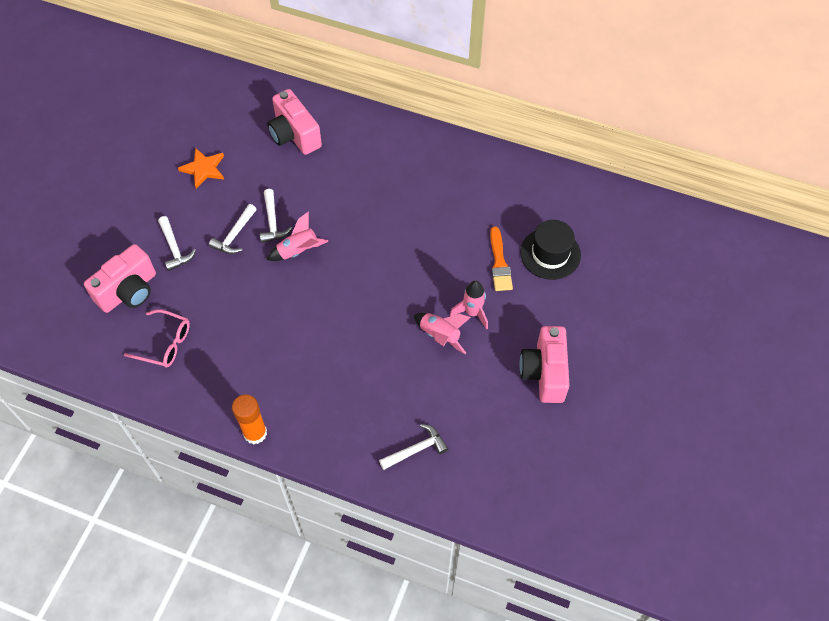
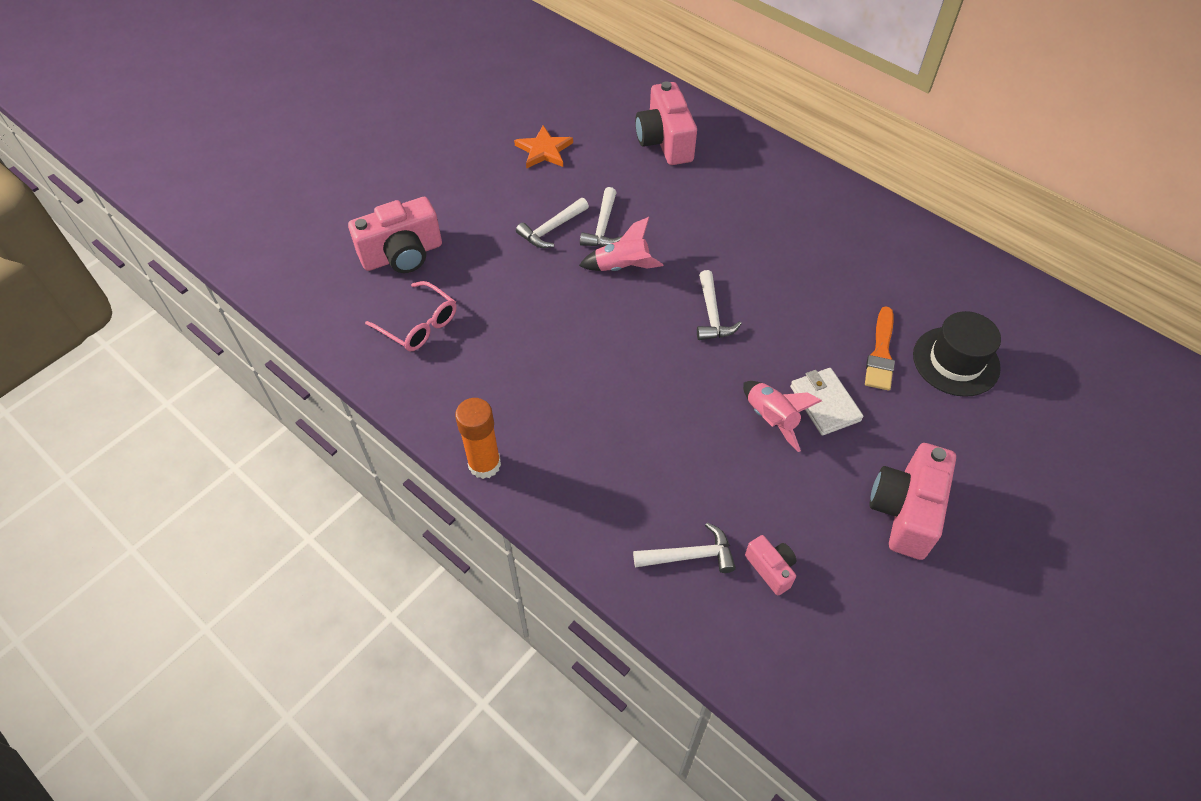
camera: 20 degrees right, 5 degrees down
(174, 248) = (475, 224): white hammer -> white hammer (712, 314)
(470, 440) = (771, 569): none -> pink camera
(472, 312) = (825, 403): pink rocket -> white wallet

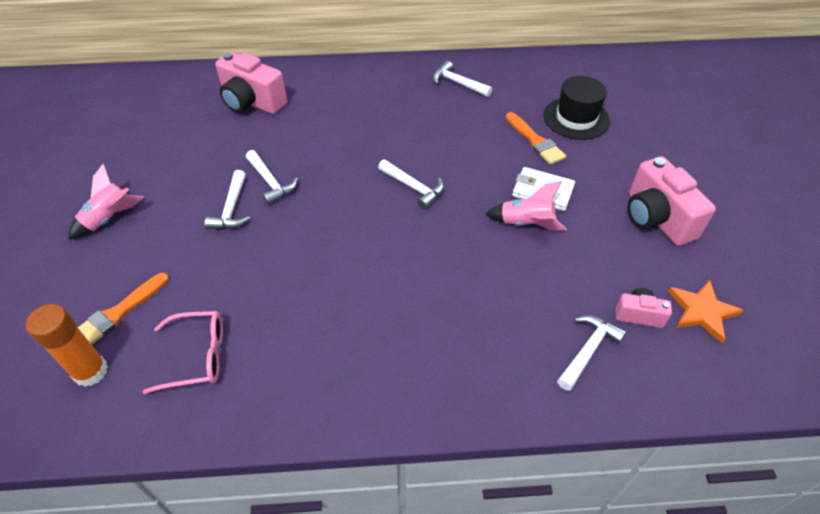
camera: 45 degrees left, 5 degrees down
(402, 255) = (118, 313): pink camera -> orange brush
(484, 464) = (378, 417): orange glue stick -> orange glue stick (91, 371)
(544, 150) = (162, 159): orange star -> orange star (702, 311)
(622, 267) = (316, 199): pink rocket -> pink rocket (109, 219)
(876, 244) = (458, 83): none -> white hammer

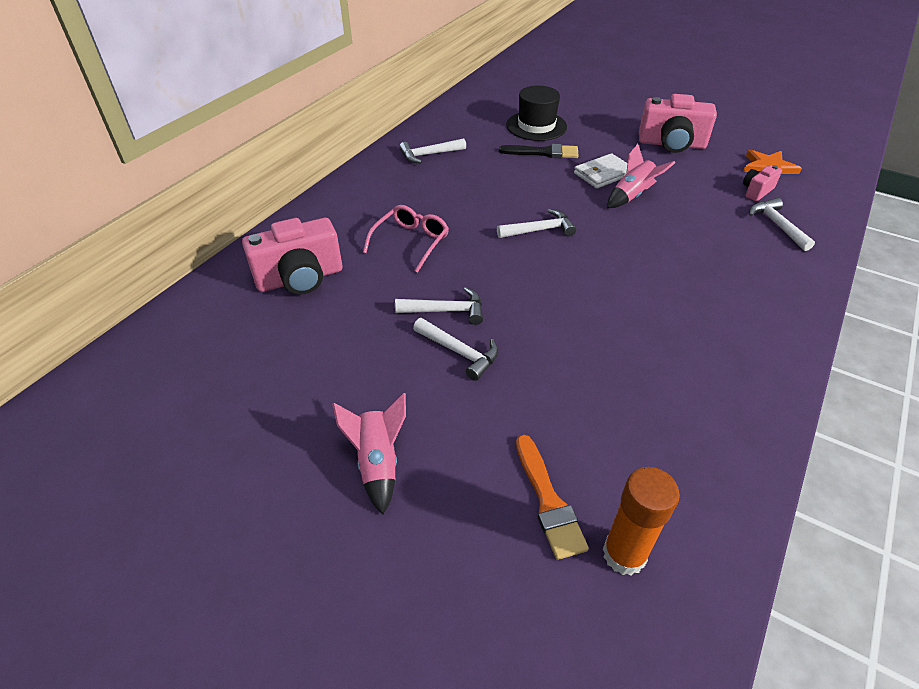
camera: 55 degrees left, 5 degrees down
(197, 356) = (655, 450): pink glasses -> pink glasses (411, 242)
(535, 141) = (543, 152): orange brush -> black brush

